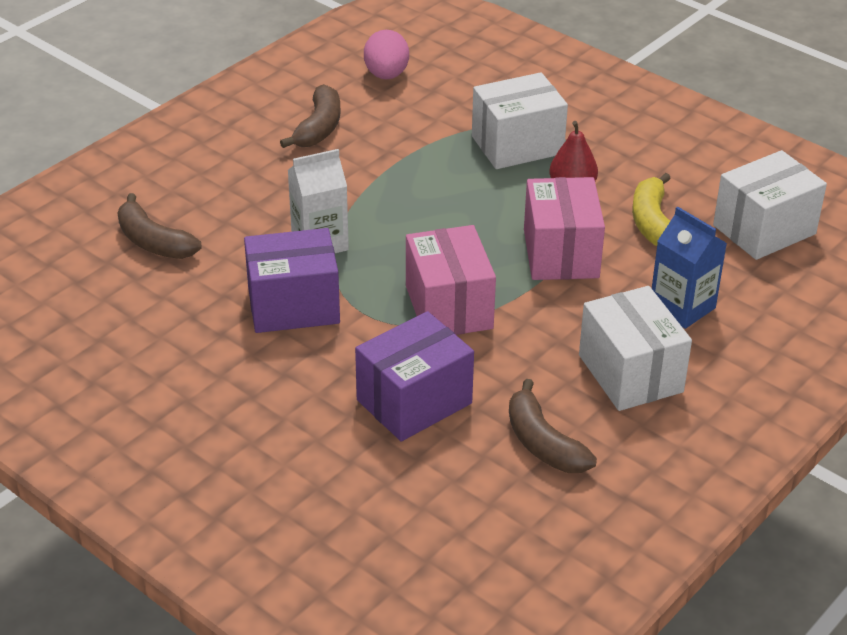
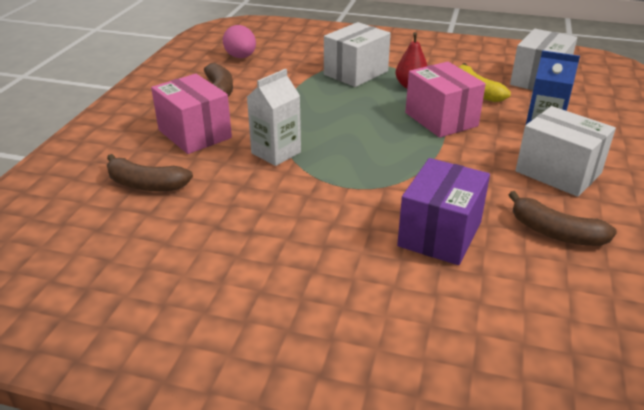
camera: 25 degrees left, 5 degrees down
(293, 306) = (291, 197): purple box -> none
(449, 307) = (402, 167): pink box -> pink box (195, 134)

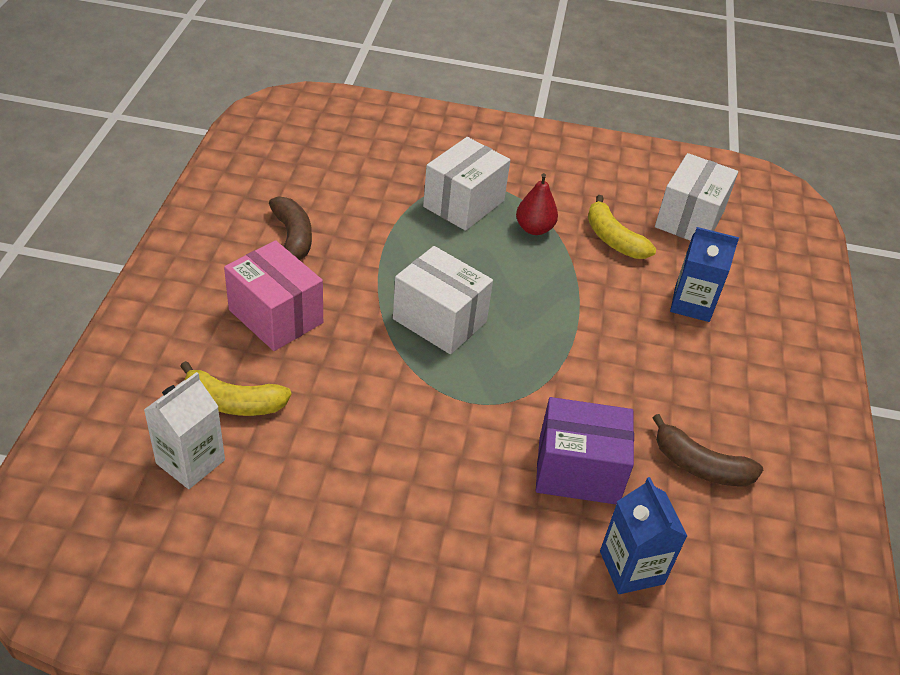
camera: 10 degrees left, 10 degrees up
(146, 184) = (233, 402): brown banana -> yellow banana
(241, 57) = (310, 171): pink egg -> none
(276, 153) = (381, 348): white carton -> white carton (190, 461)
(440, 234) = (578, 471): purple box -> purple box turned 75 degrees clockwise
(441, 119) = (573, 289): pink box -> none
(489, 307) = (631, 567): none -> blue carton
(558, 172) = (706, 376): white box -> white box (439, 320)

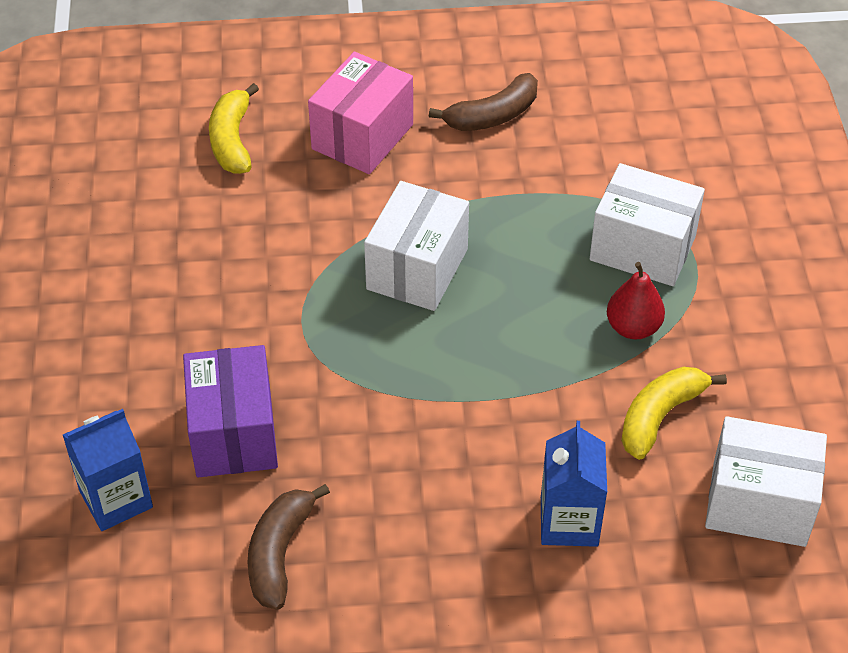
camera: 80 degrees right, 5 degrees up
(190, 461) = (151, 134): white carton -> none

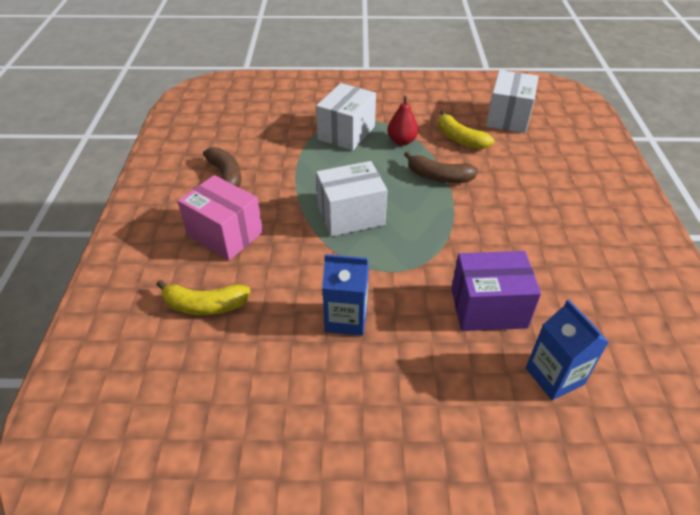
camera: 85 degrees left, 5 degrees down
(279, 553) = (578, 286): brown banana -> brown banana (439, 177)
(417, 269) = (351, 215): white box -> white box turned 45 degrees counterclockwise
(569, 521) = (530, 173): blue carton -> blue carton (346, 319)

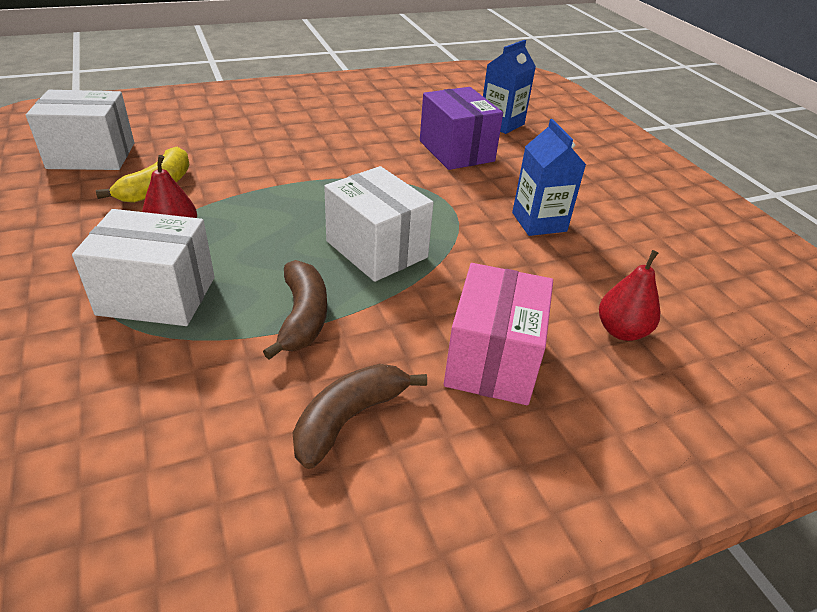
camera: 115 degrees left, 5 degrees down
(205, 305) = (621, 331): yellow banana -> red pear
(439, 177) = (259, 194): brown banana -> brown banana (303, 317)

